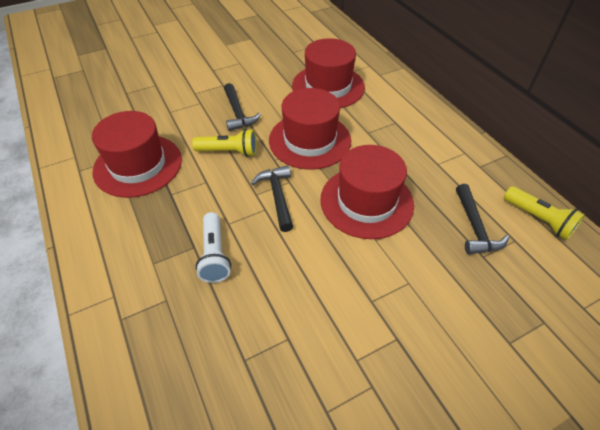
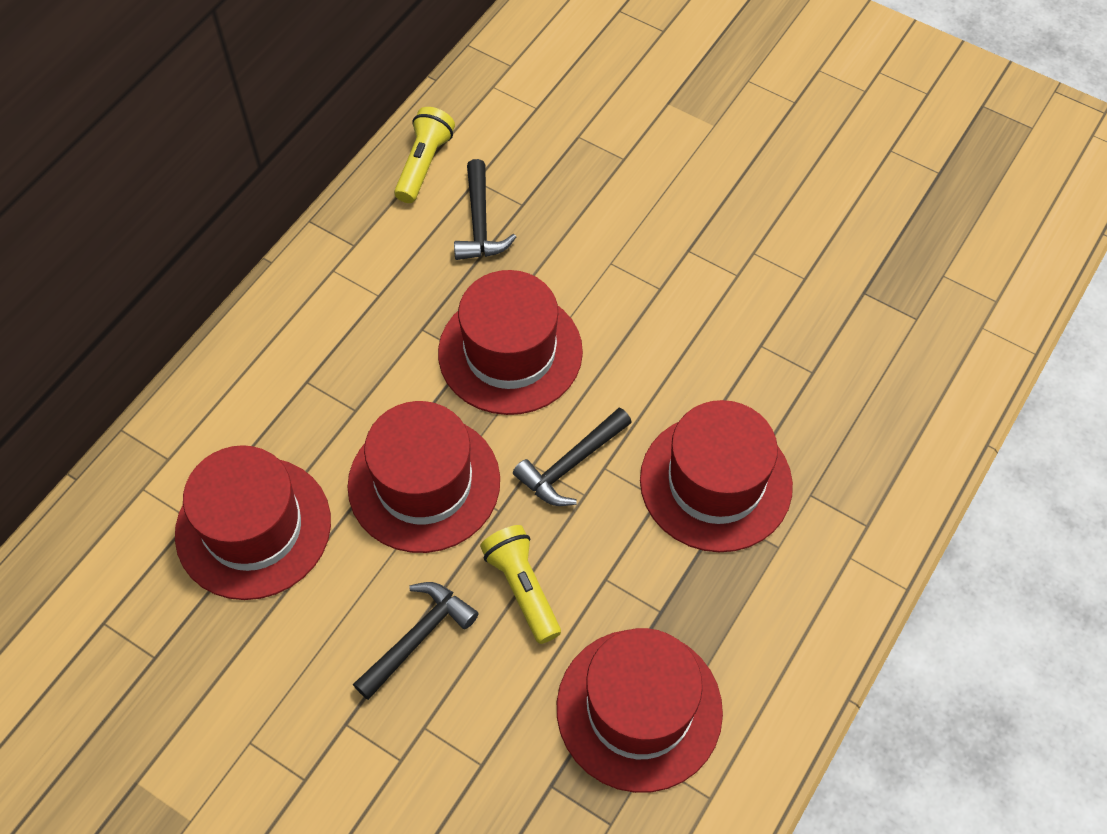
camera: 120 degrees left, 10 degrees up
(215, 255) = (715, 482): white flashlight -> red hat
(475, 227) = (480, 223): black hammer -> black hammer turned 120 degrees clockwise

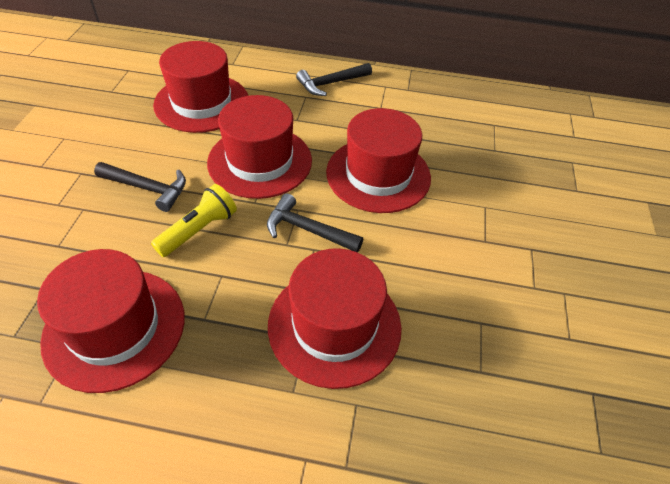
camera: 65 degrees right, 10 degrees down
(424, 164) = (486, 100): yellow flashlight -> none
(480, 223) = (464, 134): black hammer -> black hammer (331, 83)

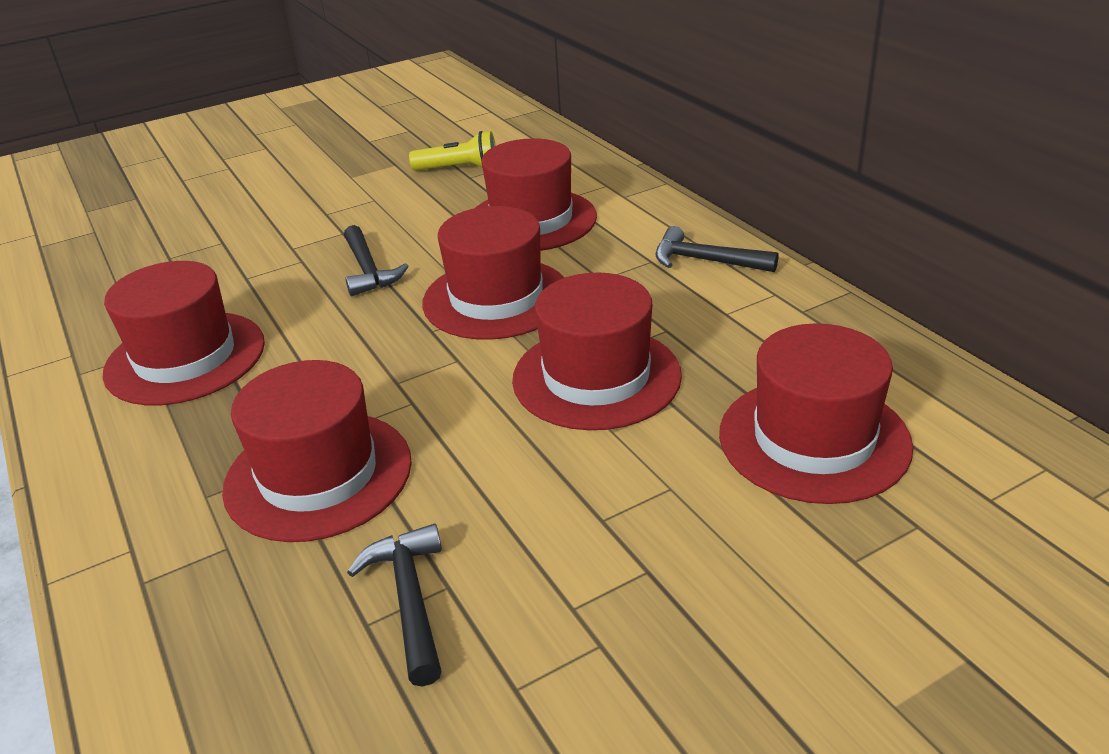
camera: 55 degrees right, 15 degrees down
(199, 230) = (350, 325): yellow flashlight -> yellow flashlight (459, 169)
(307, 229) = (435, 382): black hammer -> black hammer (410, 599)
(497, 148) = (813, 439): none -> red hat

